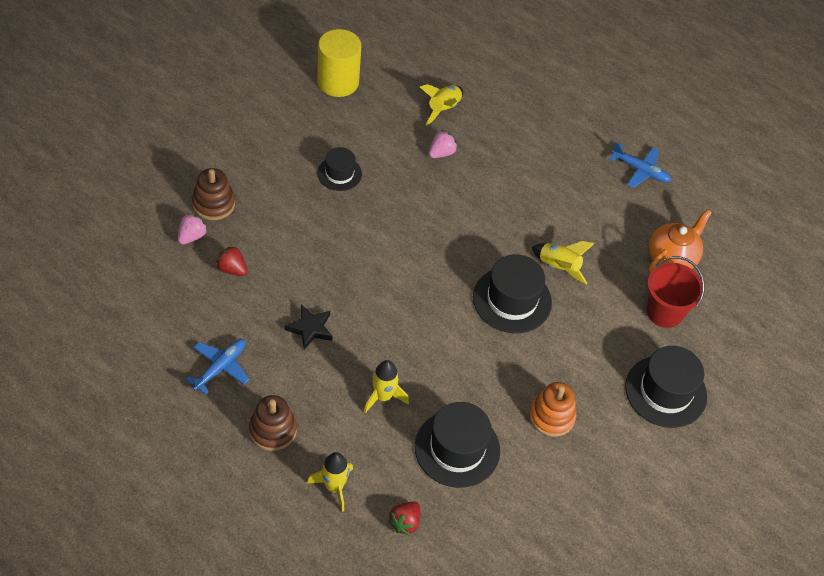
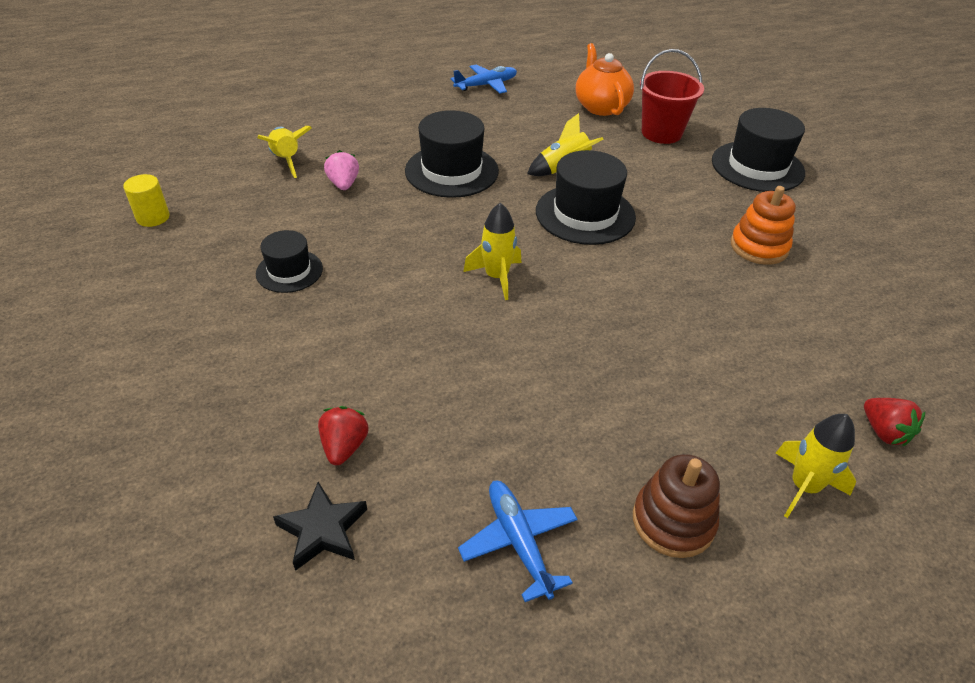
camera: 55 degrees left, 10 degrees down
(192, 236) = (240, 472): pink strawberry -> none
(213, 204) = (208, 418): brown stacking toy -> none
(232, 269) = (344, 446): red strawberry -> red strawberry turned 120 degrees clockwise
(310, 328) = (514, 400): black star -> black star (322, 530)
(338, 82) = (153, 217): yellow cylinder -> yellow cylinder, size x0.53
(383, 396) = (668, 372): yellow rocket -> yellow rocket (496, 277)
(457, 449) = (778, 336): black hat -> black hat (451, 171)

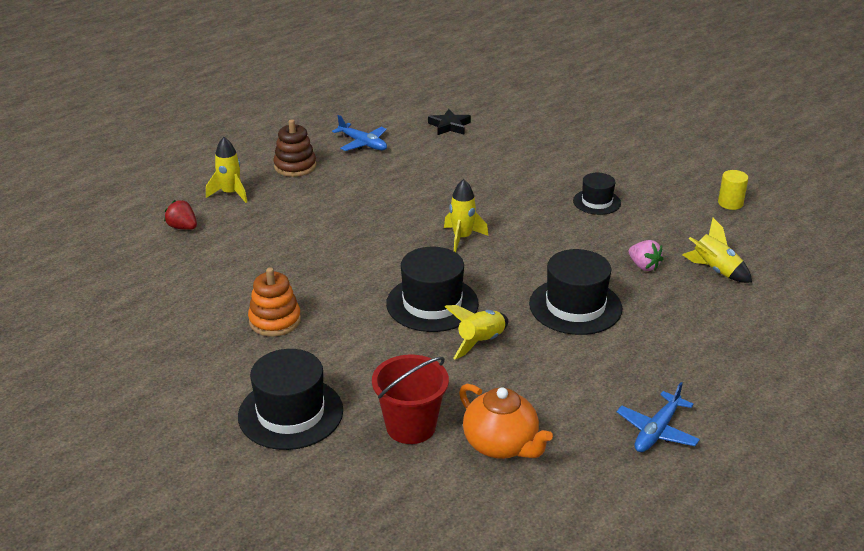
camera: 155 degrees right, 10 degrees down
(344, 446) = (469, 148): red strawberry -> none

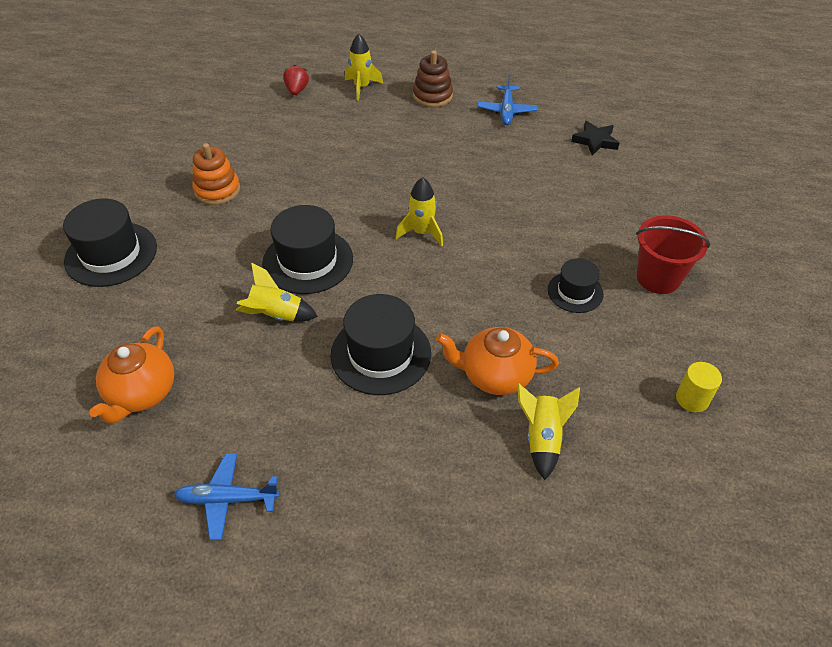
camera: 55 degrees right, 15 degrees up
(411, 426) = (133, 326): red bucket -> red bucket (658, 278)
(643, 266) = (495, 375): pink strawberry -> orange teapot

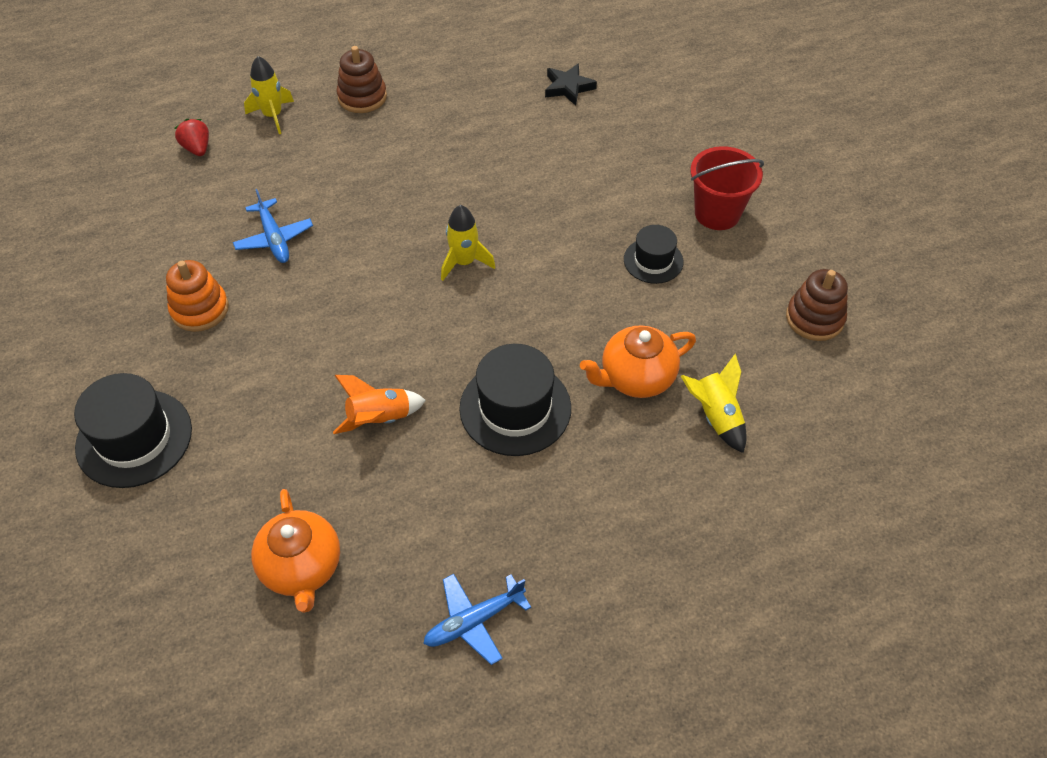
camera: 30 degrees left, 5 degrees up
(276, 315) = (379, 419): yellow rocket -> orange rocket
(308, 261) = (367, 345): black hat -> none
(506, 110) = (455, 85): blue plane -> blue plane (274, 238)
(692, 399) = (814, 318): yellow cylinder -> brown stacking toy

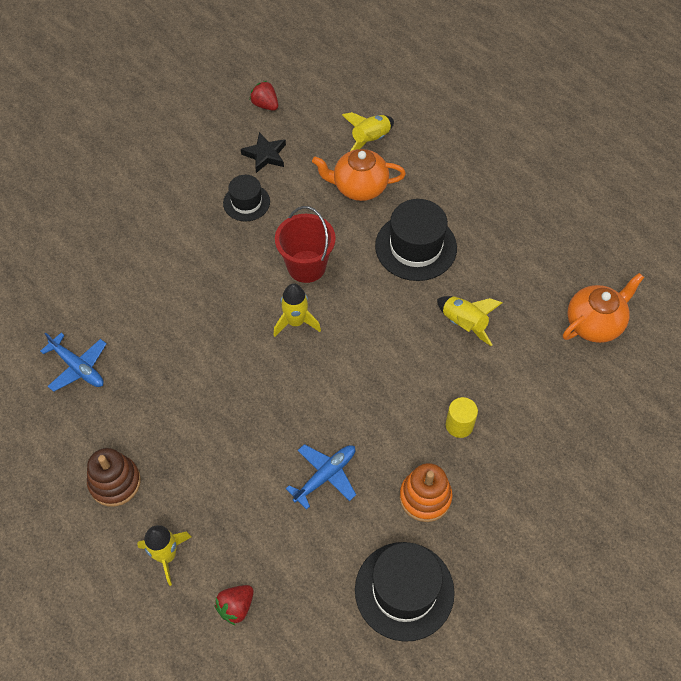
camera: 110 degrees left, 5 degrees up
(134, 438) = (562, 480): black hat -> black hat (404, 591)
(257, 367) = (459, 425): none -> yellow cylinder
(379, 419) = (464, 324): orange rocket -> yellow rocket
(474, 621) = (574, 221): blue plane -> blue plane (78, 367)
(568, 87) = (55, 312): black star -> black star (265, 155)
(636, 378) = (359, 187): orange teapot -> orange teapot turned 135 degrees clockwise
(717, 213) = (182, 175): red bucket -> red bucket (306, 266)
(814, 318) = (265, 105): brown stacking toy -> red strawberry

